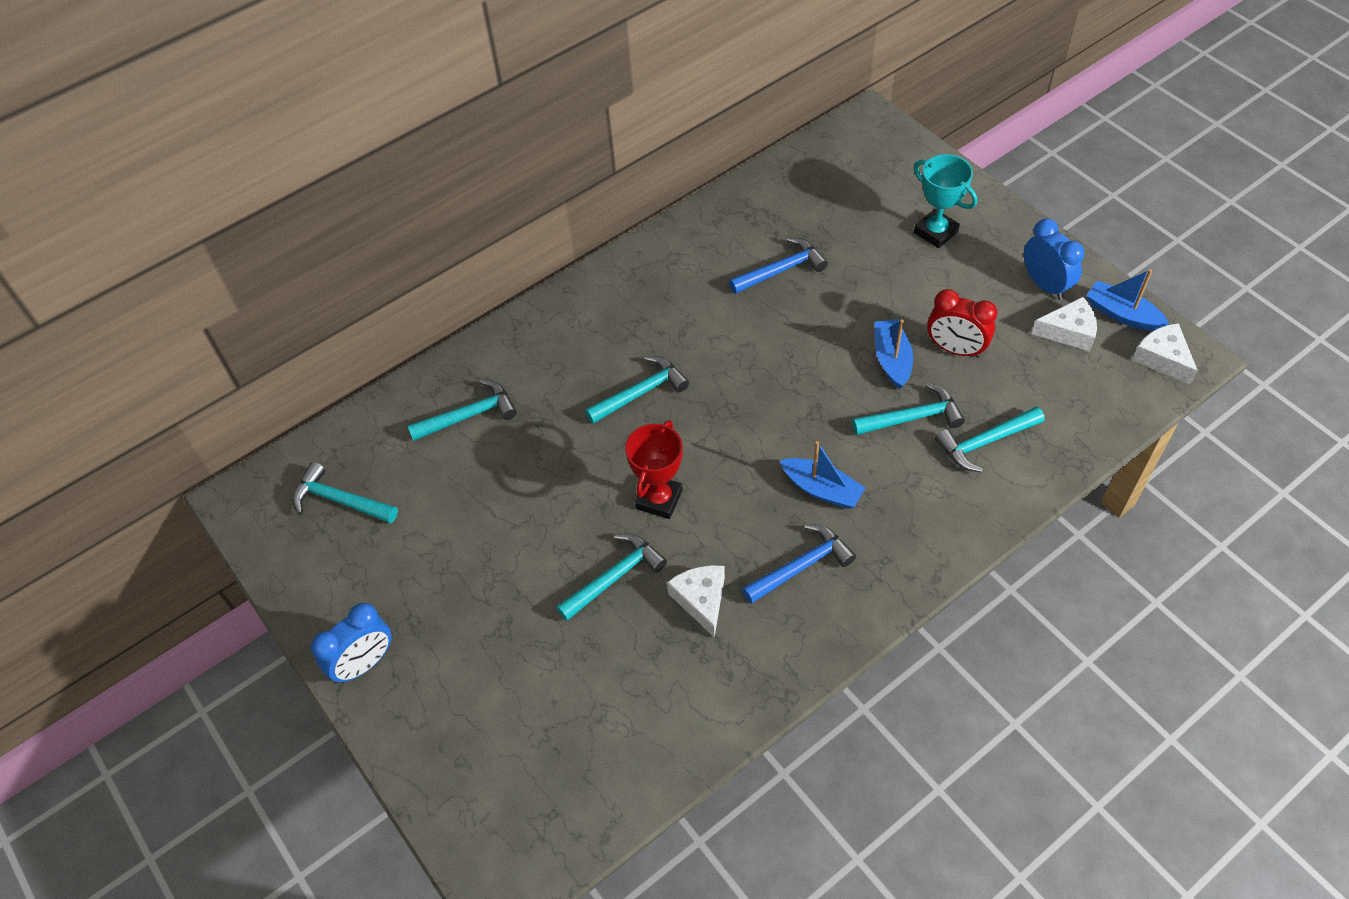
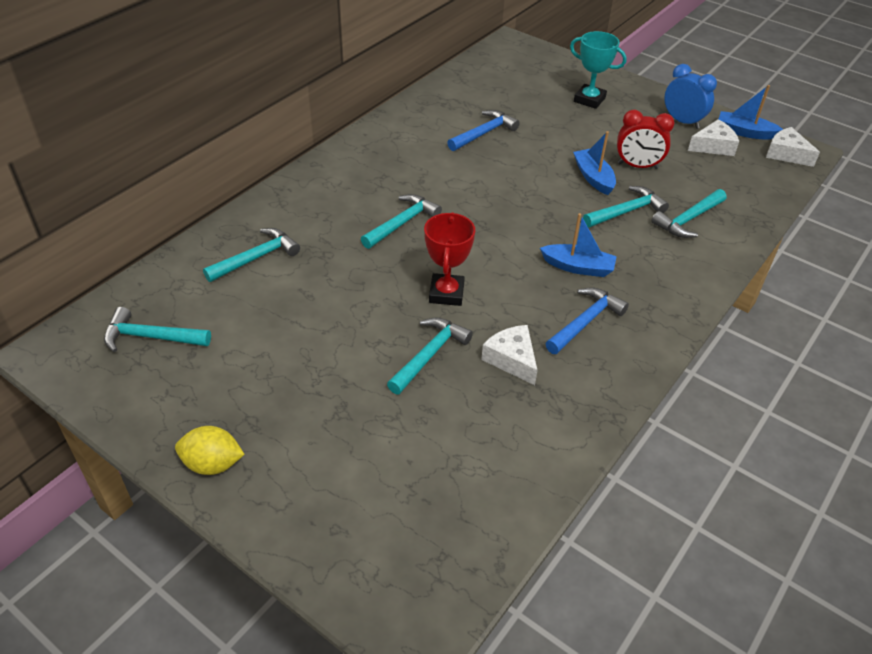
camera: 20 degrees left, 10 degrees down
(364, 663) = (213, 464): blue clock -> yellow lemon

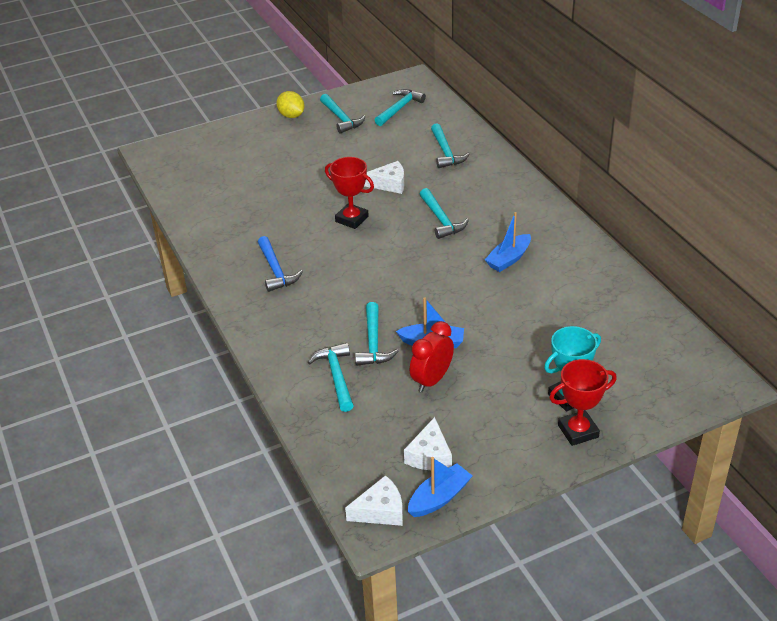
camera: 120 degrees right, 5 degrees down
(213, 464) = (291, 116): yellow lemon -> yellow lemon turned 75 degrees counterclockwise
(429, 355) = (304, 198): turquoise hammer -> turquoise hammer (341, 118)
(484, 133) = (542, 299): blue hammer -> none
(512, 359) = (272, 228): white cheese -> white cheese (389, 184)
(578, 267) = (330, 288): blue boat -> blue boat (508, 259)
(619, 90) = (578, 431): none -> red trophy
(682, 121) = (488, 454): blue clock -> none

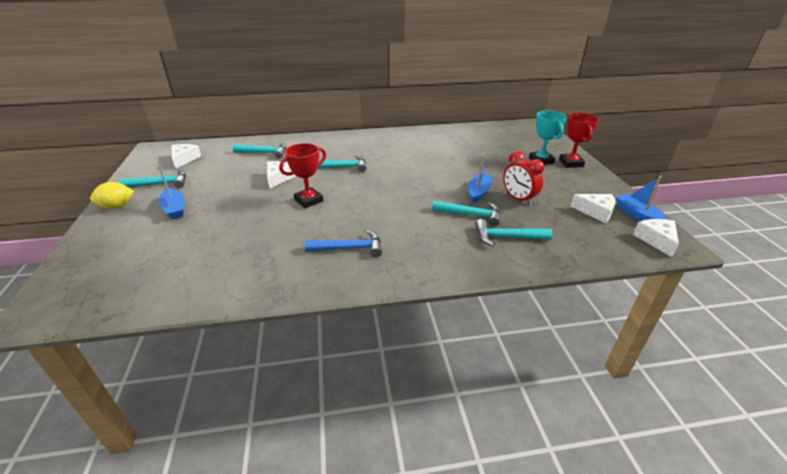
camera: 75 degrees left, 5 degrees down
(399, 109) = (184, 159): turquoise hammer -> white cheese
(508, 259) = (403, 154): blue boat -> blue boat (174, 209)

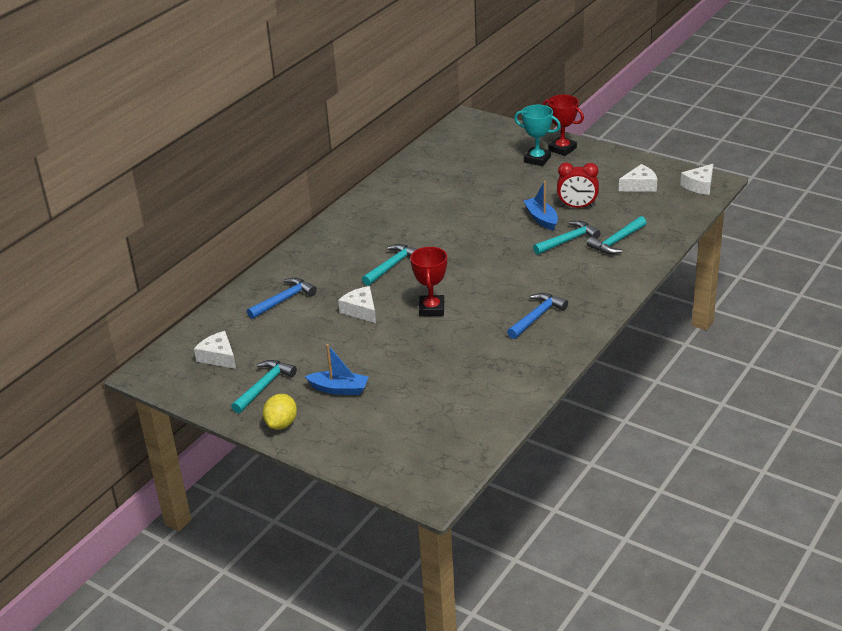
camera: 45 degrees left, 0 degrees up
(264, 153) = (284, 300): turquoise hammer -> blue hammer
(637, 215) = (666, 172): blue boat -> none
(656, 240) = (699, 185): white cheese -> white cheese turned 90 degrees counterclockwise

